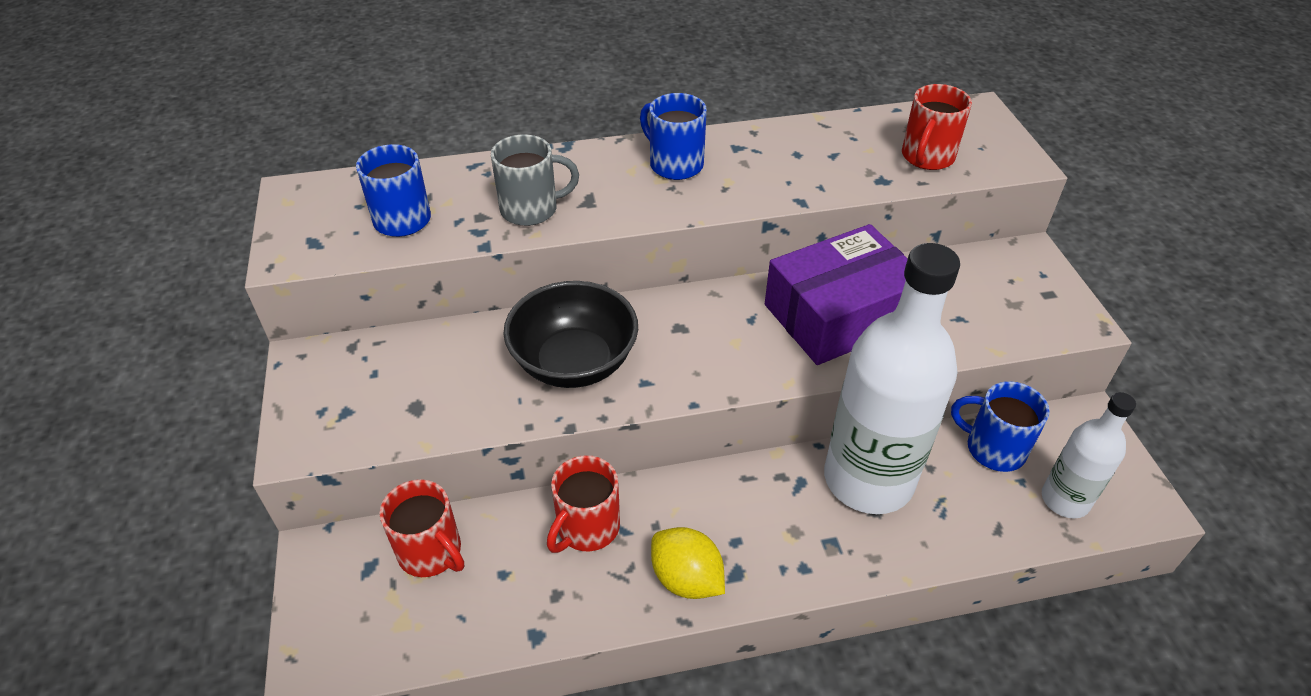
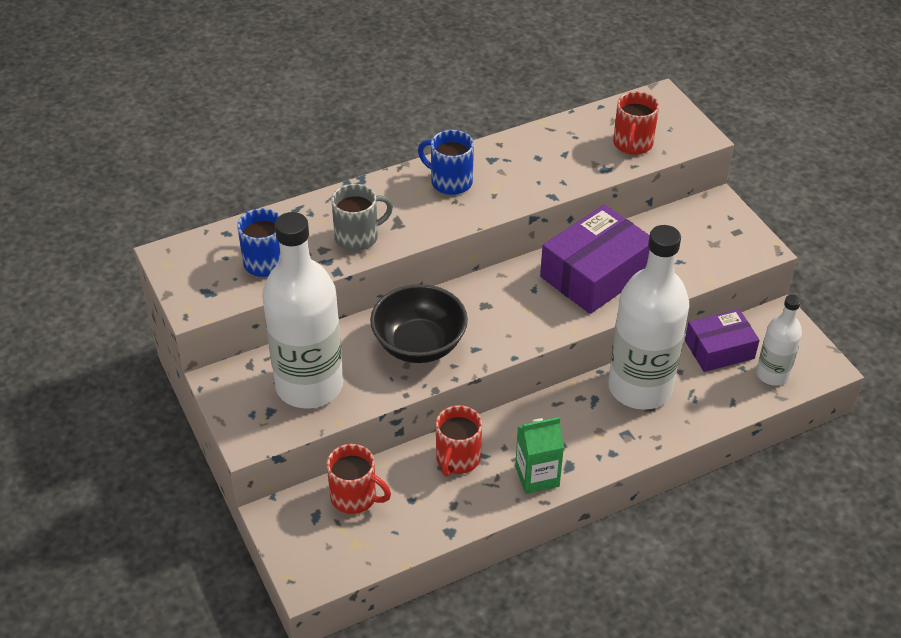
camera: 15 degrees left, 0 degrees up
(411, 388) = (309, 385): none -> white bottle
(686, 579) = (537, 476): yellow lemon -> green carton
(993, 448) = (719, 349): blue mug -> purple box

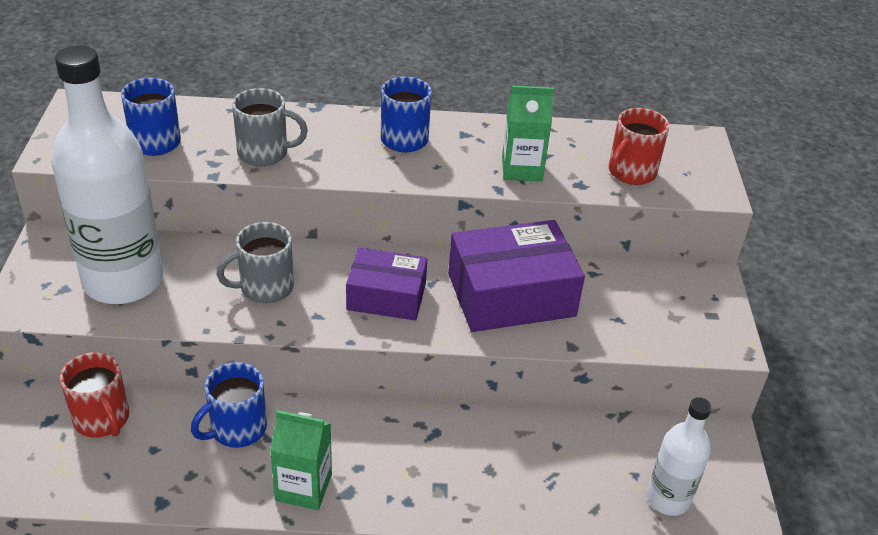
camera: 25 degrees right, 5 degrees down
(419, 344) = (265, 288): black bowl -> grey mug
(457, 459) = (237, 429): red mug -> blue mug
(555, 172) = (522, 169): none -> green carton
(640, 387) = (496, 443): white bottle -> none
(719, 349) = (622, 442): purple box -> purple box (386, 296)

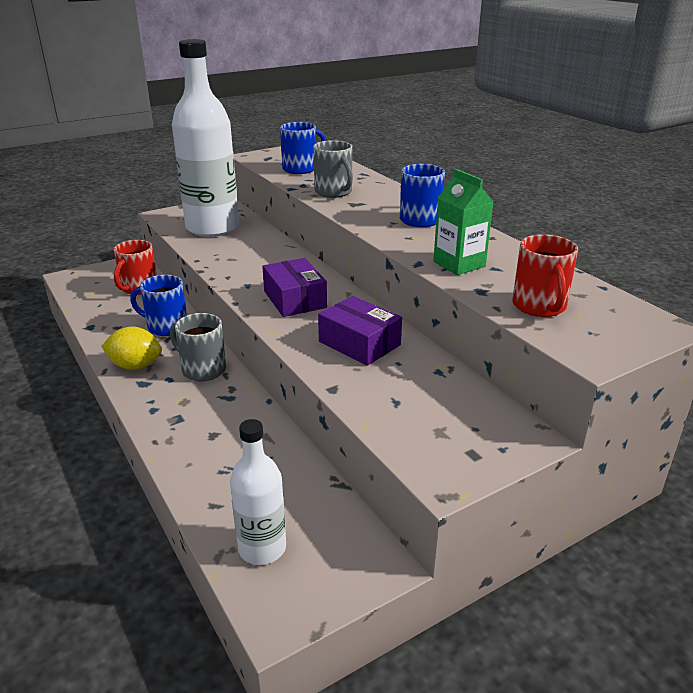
camera: 60 degrees right, 10 degrees down
(265, 288) = (253, 262): grey mug -> grey mug (202, 369)
(303, 487) = (135, 366): green carton -> yellow lemon
(511, 295) = (359, 343): purple box -> purple box, size x0.64
(631, 172) = (539, 306): red mug -> red mug turned 105 degrees counterclockwise

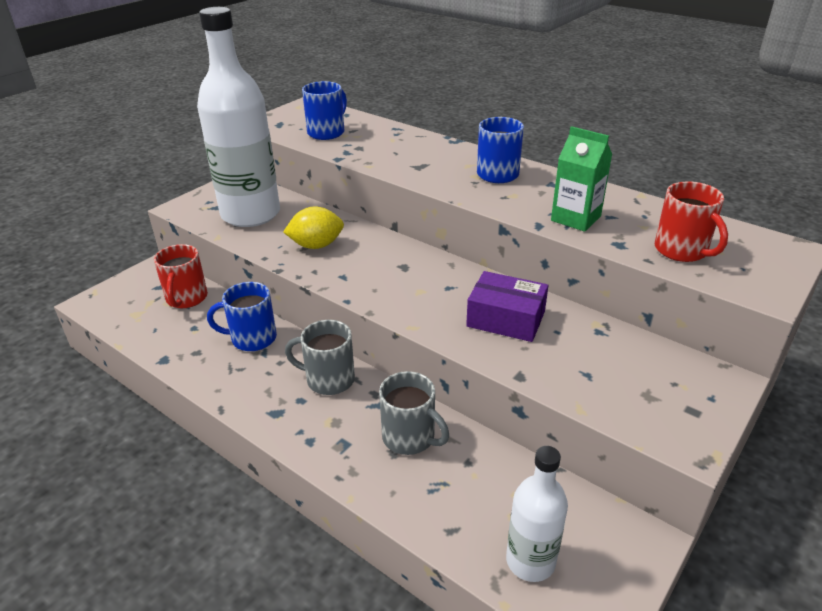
camera: 20 degrees left, 5 degrees up
(135, 366) = (252, 394): yellow lemon -> yellow lemon (316, 245)
(294, 299) = (405, 283): purple box -> none
(334, 192) = (386, 156): grey mug -> grey mug (410, 437)

